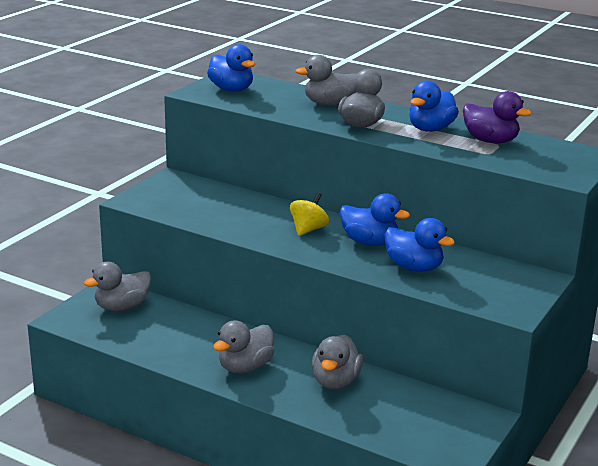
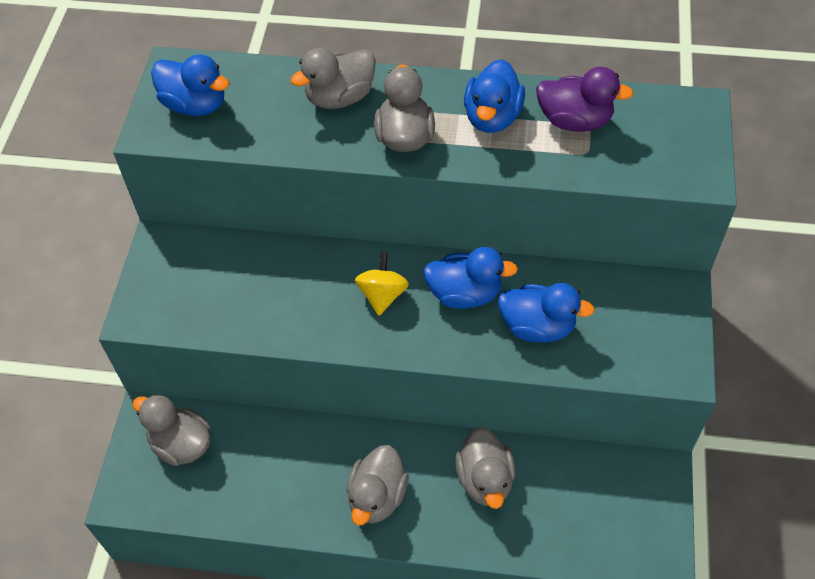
camera: 20 degrees left, 30 degrees up
(122, 307) = (181, 444): grey duck -> grey duck turned 90 degrees clockwise

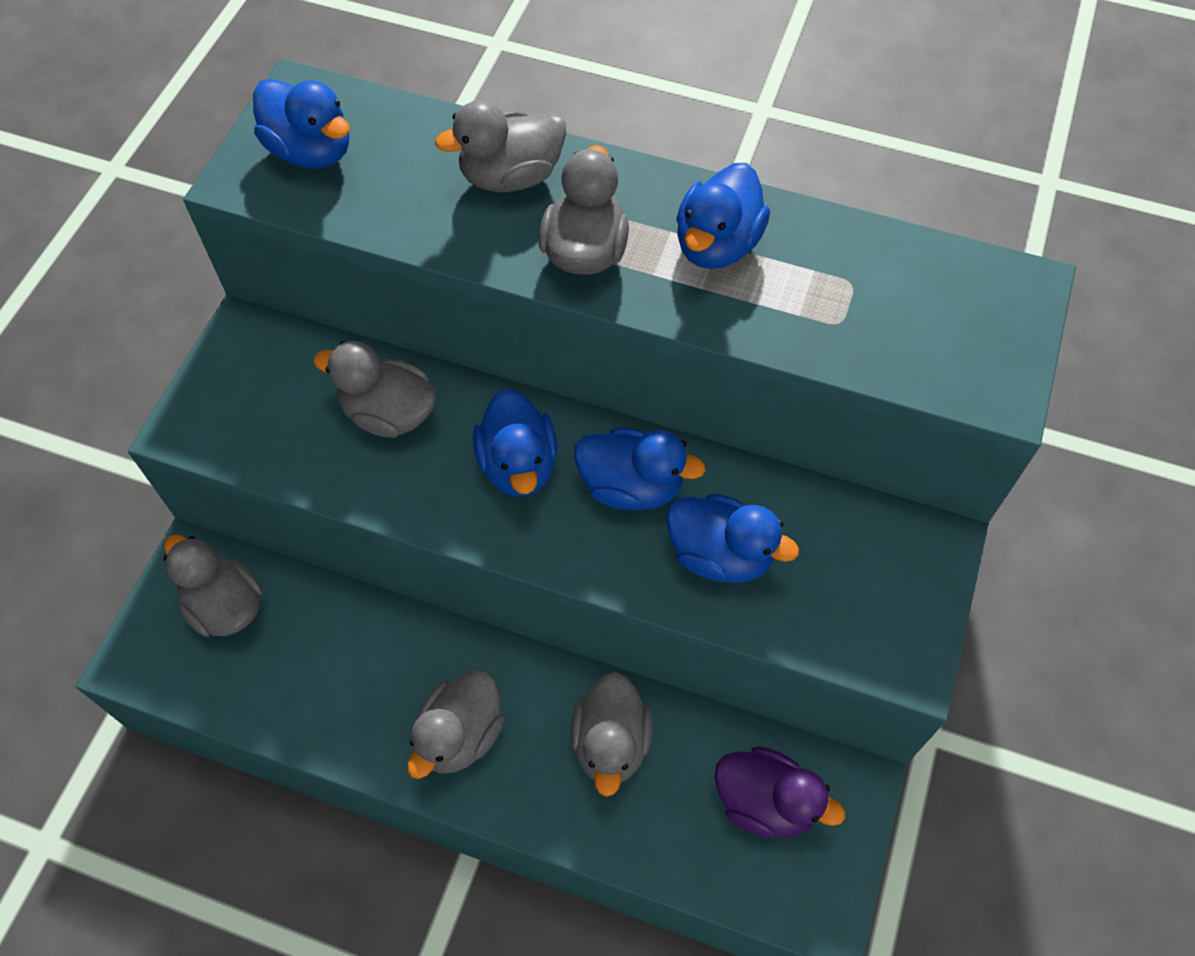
camera: 10 degrees right, 5 degrees up
(281, 278) = (389, 413): none -> grey duck
(382, 295) = (518, 465): yellow spinning top -> blue duck
(575, 121) = (834, 272): purple duck -> purple duck (765, 802)

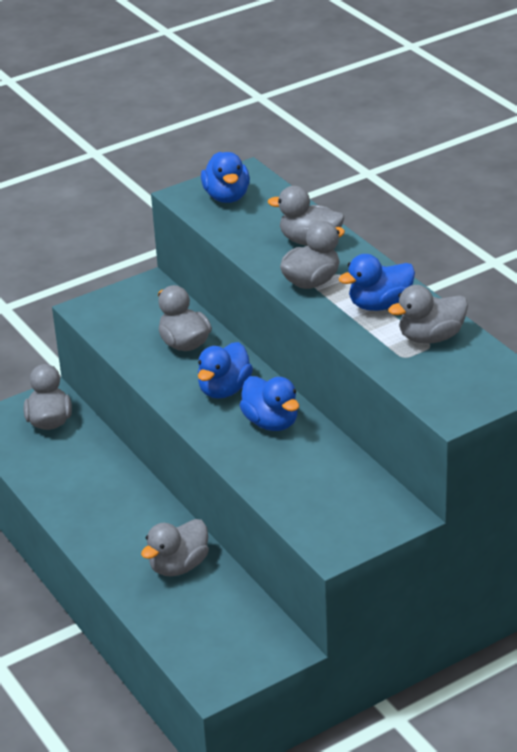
camera: 40 degrees right, 25 degrees down
(460, 735) = (108, 525): grey duck -> grey duck (430, 337)
(720, 555) = (285, 467): blue duck -> none
(765, 802) = (232, 629): purple duck -> none

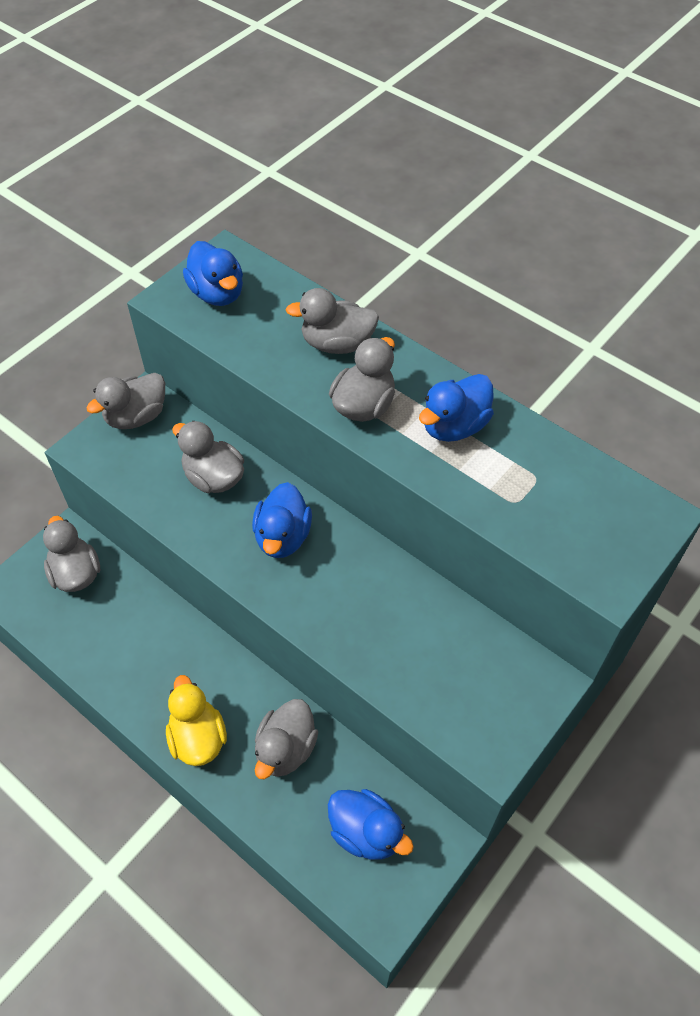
camera: 20 degrees left, 20 degrees up
(107, 545) = (198, 738): none -> yellow duck
(271, 422) = (352, 574): blue duck -> blue duck (366, 832)
(430, 337) = (531, 465): grey duck -> grey duck (136, 416)

